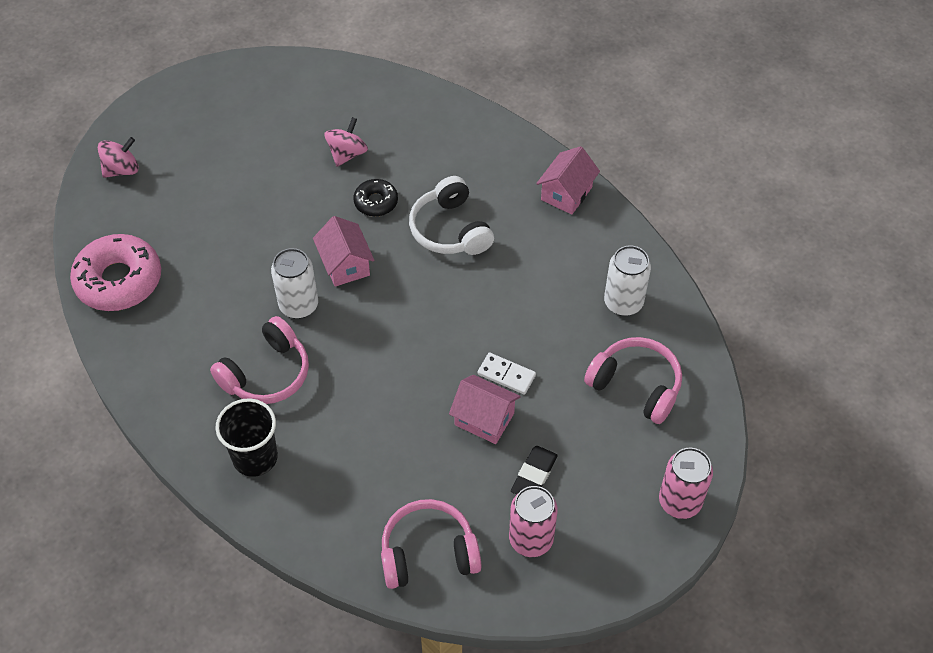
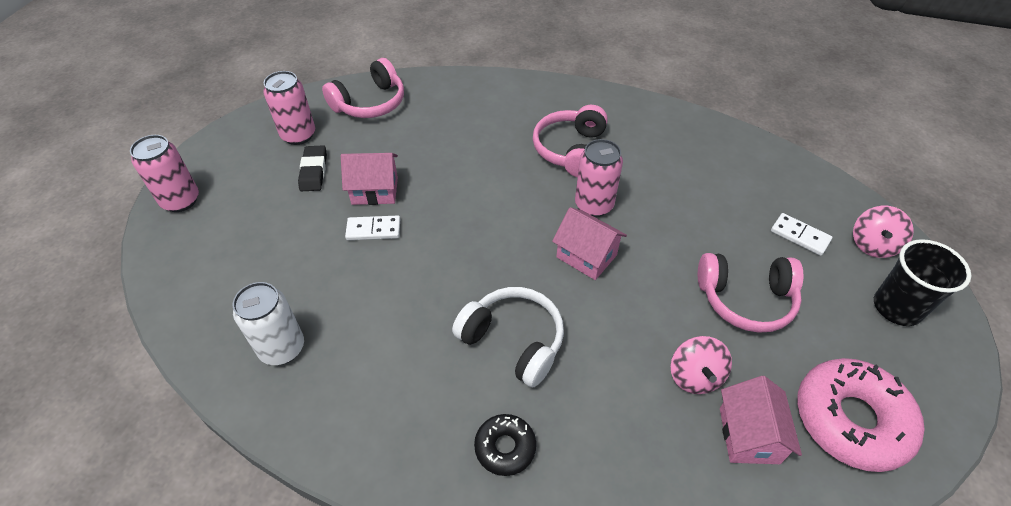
camera: 150 degrees right, 5 degrees down
(119, 280) = (750, 160): pink donut -> pink donut (851, 420)
(165, 201) = (800, 236): none -> white domino
(255, 457) = (530, 104): black cup -> black cup (897, 307)
(299, 305) = (594, 205): white can -> pink can
(376, 202) = (613, 333): black donut -> black donut (505, 447)
(566, 193) = (405, 460): pink house -> pink house (749, 435)
(636, 385) = (244, 272): pink headphones -> pink headphones (746, 300)

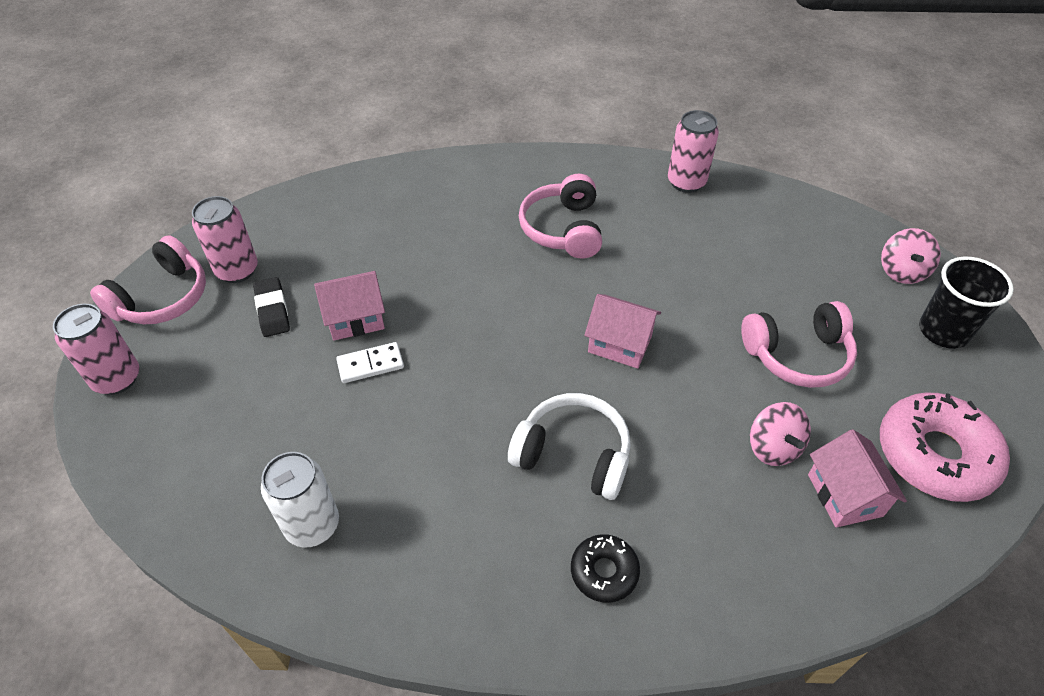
camera: 15 degrees left, 0 degrees up
(370, 103) = (311, 216): pink headphones -> pink headphones (162, 298)
(594, 205) = (609, 286): pink can -> pink can (686, 182)
(800, 236) = (829, 276): white domino -> none

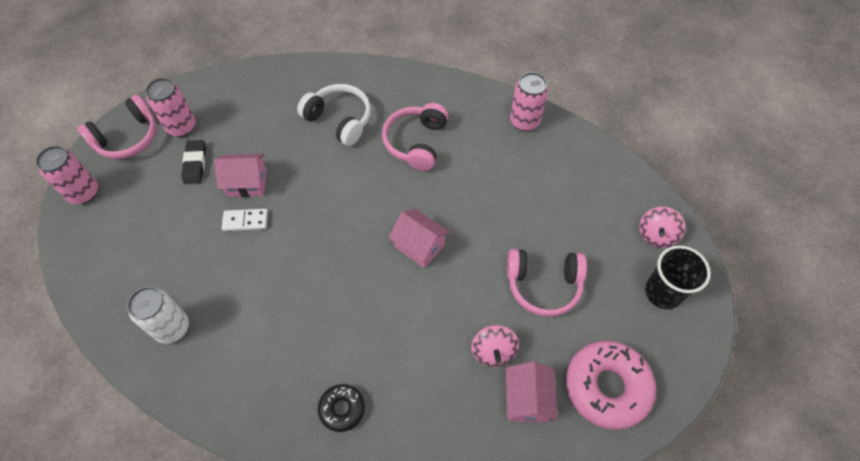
camera: 15 degrees right, 10 degrees up
(573, 454) = (354, 321): white headphones -> white headphones (339, 120)

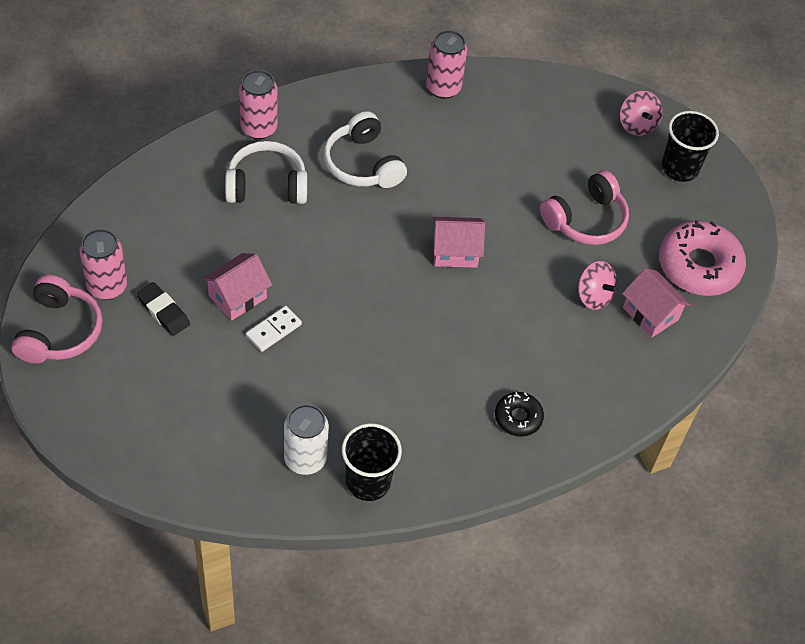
camera: 45 degrees left, 5 degrees down
(84, 193) = (74, 409): pink can -> pink can (259, 128)
(193, 377) = (368, 481): none -> black cup
(416, 142) = (362, 164): pink headphones -> white headphones

